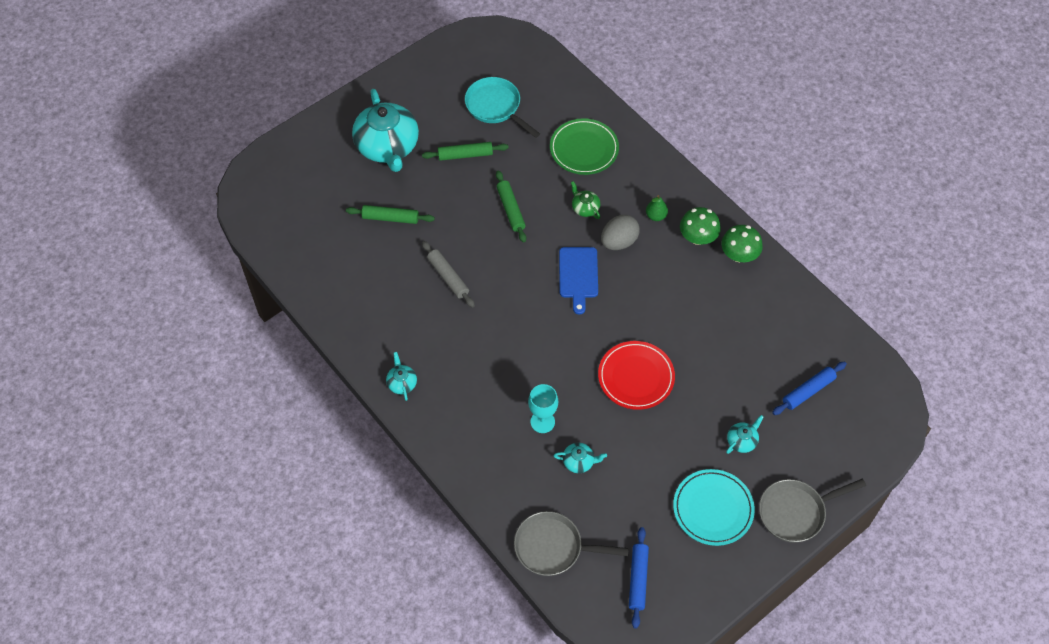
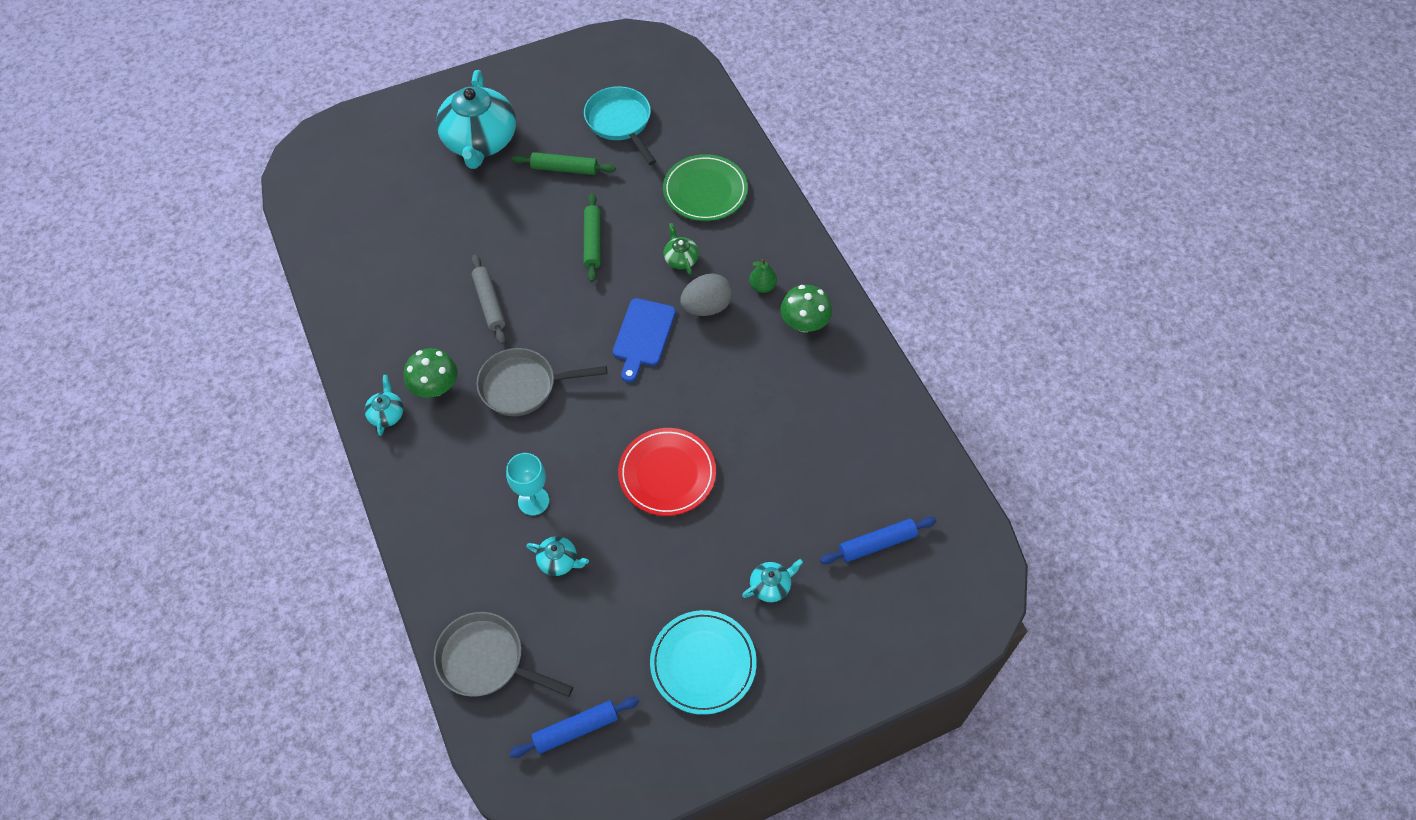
camera: 15 degrees right, 0 degrees up
(390, 218) = (451, 221): green rolling pin -> none
(638, 579) = (576, 729): blue rolling pin -> blue rolling pin turned 45 degrees clockwise
(739, 255) = (848, 355): green mushroom -> green mushroom (435, 387)
(796, 512) = (808, 695): grey pan -> grey pan (524, 386)

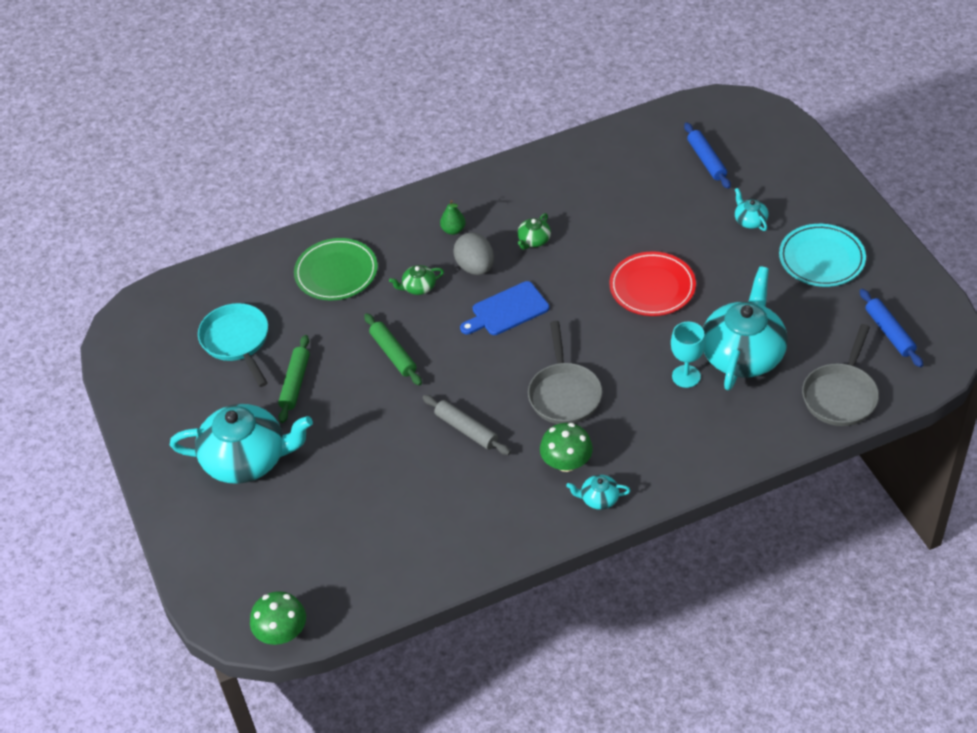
camera: 85 degrees left, 10 degrees down
(489, 303) = (466, 430): grey rolling pin -> grey rolling pin turned 60 degrees clockwise
(558, 561) = (743, 354): turquoise teapot -> turquoise teapot, size x2.37
(593, 241) = (393, 354): green rolling pin -> green rolling pin turned 60 degrees clockwise
(620, 123) = (237, 341): turquoise pan -> turquoise pan turned 90 degrees clockwise
(643, 336) = (507, 310): blue cutting board -> blue cutting board turned 135 degrees clockwise
(744, 360) = (534, 240): none -> green teapot
(804, 323) = (494, 202): green mushroom -> green mushroom (282, 633)

